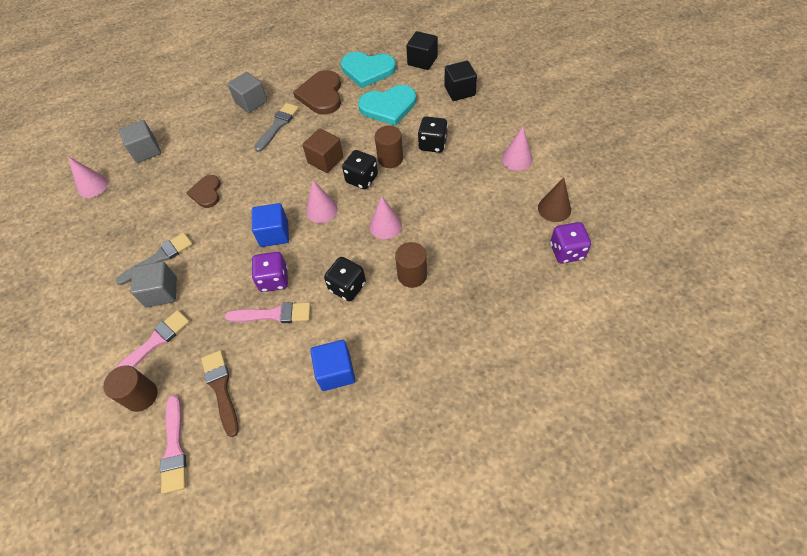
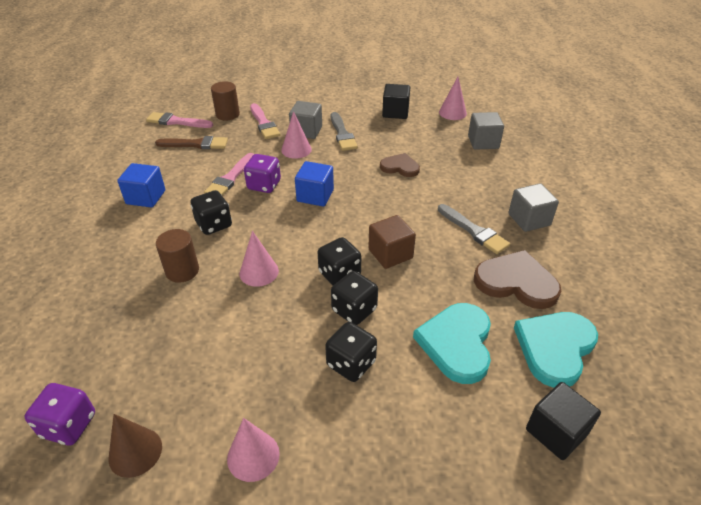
camera: 110 degrees right, 15 degrees down
(321, 210) = (319, 232): pink cone -> pink cone (296, 149)
(390, 159) = (354, 310): brown cylinder -> black dice
(459, 91) = (449, 452): black cube -> black cube (395, 112)

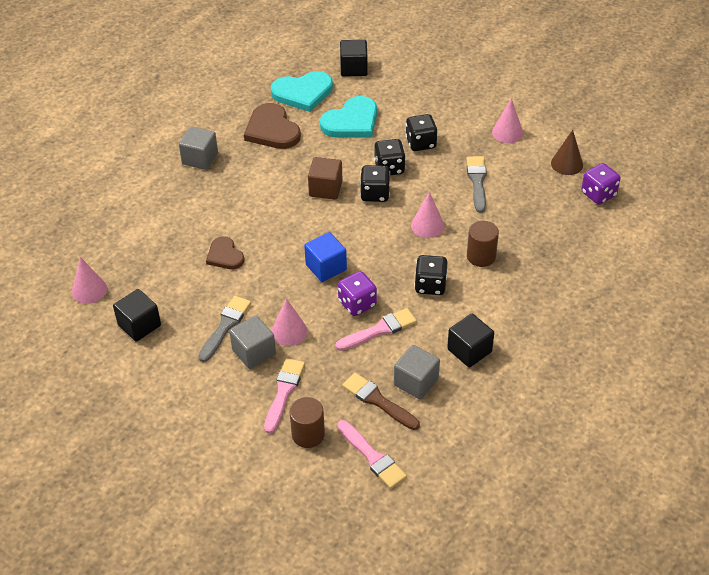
camera: 140 degrees left, 5 degrees up
(146, 197) = (469, 350): blue cube -> black cube
(474, 231) = (249, 172): grey brush -> grey brush (477, 181)
(483, 142) = (120, 239): grey cube -> grey cube (416, 382)

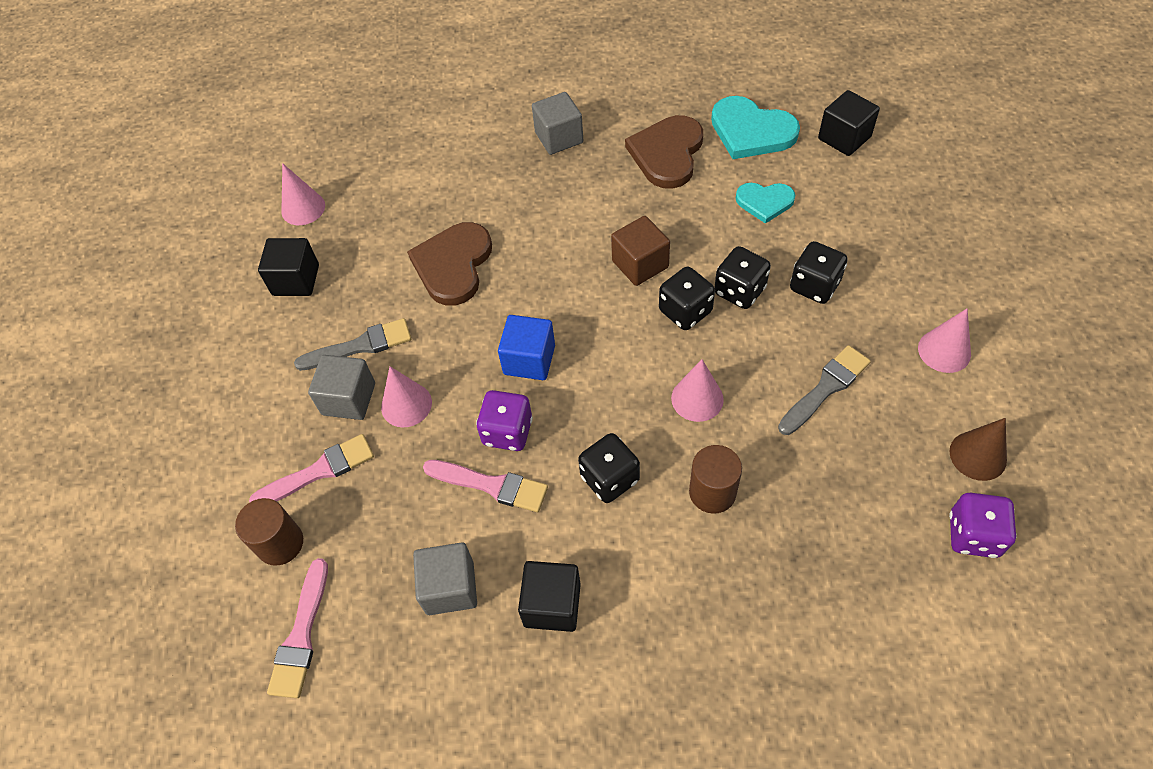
camera: 50 degrees right, 10 degrees up
(225, 255) = (453, 265): brown heart -> brown heart, size x1.64
(351, 121) = (764, 202): turquoise heart -> turquoise heart, size x0.61
(378, 401) = (387, 571): brown brush -> none

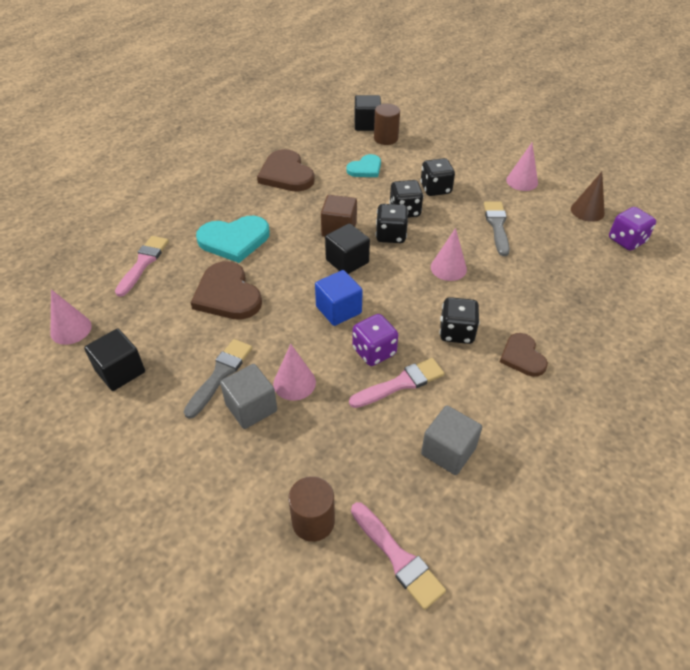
camera: 50 degrees left, 10 degrees down
(319, 471) = (284, 460): pink brush -> pink brush (143, 263)
(552, 604) = (510, 411): black cube -> black cube (347, 261)
(559, 138) = (211, 198): grey cube -> none
(641, 562) = (522, 356): none -> brown heart
(712, 492) = (510, 302): brown cylinder -> brown cylinder (386, 138)
(751, 131) = (318, 143): turquoise heart -> turquoise heart (234, 240)

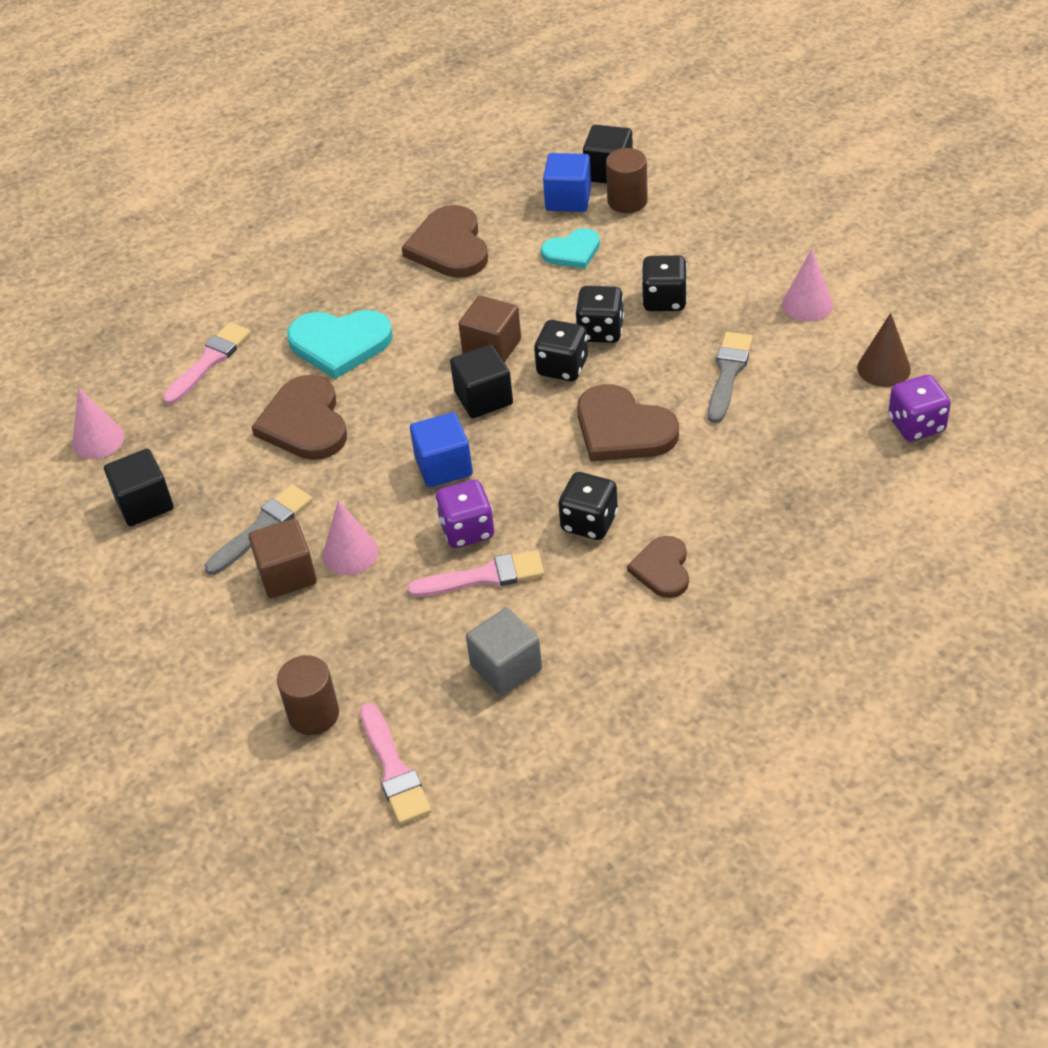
camera: 20 degrees right, 0 degrees up
(251, 407) = (287, 574): grey cube -> brown cube
(349, 141) = (568, 199): none -> blue cube
(448, 268) = (622, 429): pink cone -> brown heart

